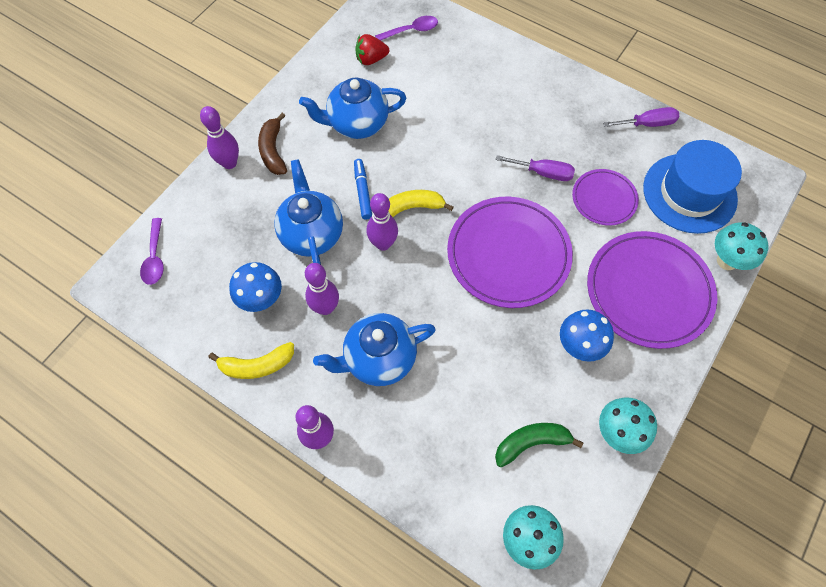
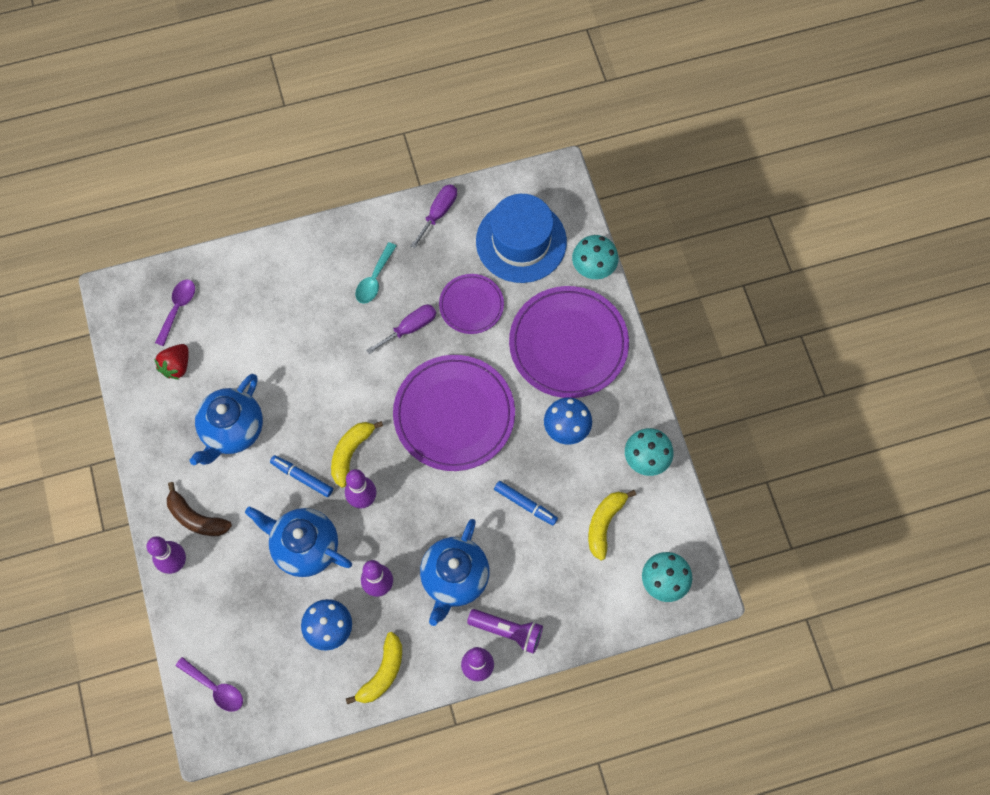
camera: 50 degrees left, 5 degrees up
(370, 436) = (508, 631): none -> purple flashlight
(488, 364) = (525, 504): none -> blue marker
(531, 443) = (604, 524): green banana -> yellow banana
(554, 123) = (374, 279): none -> turquoise spoon

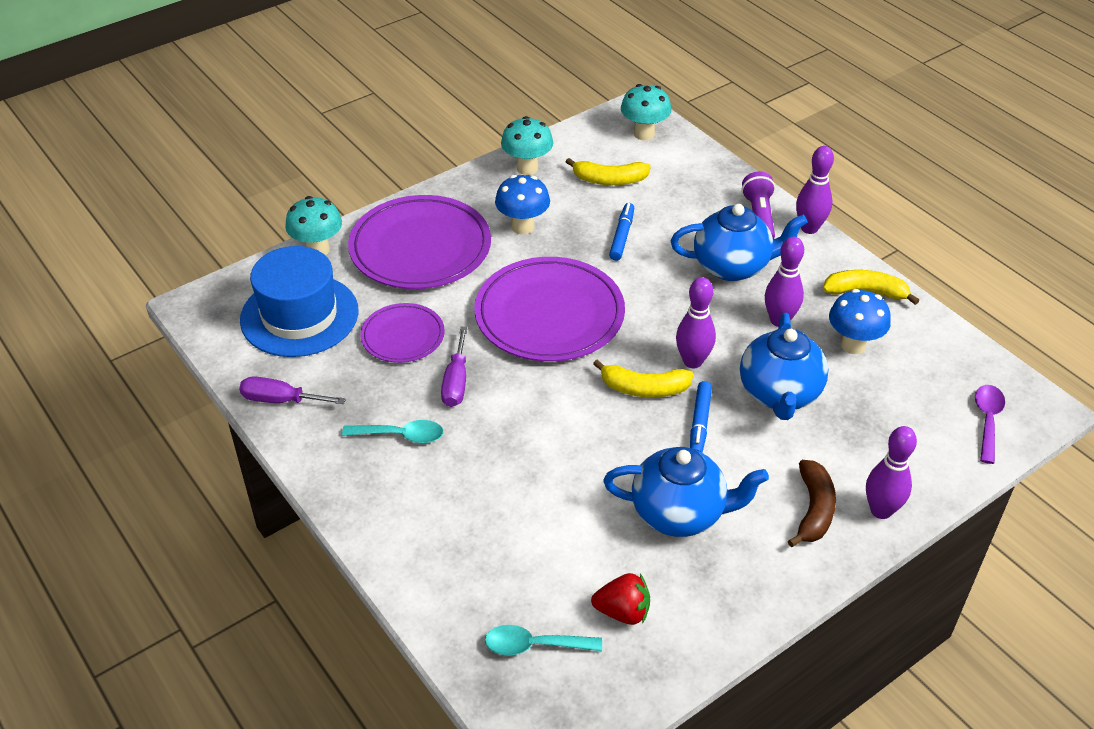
camera: 110 degrees left, 25 degrees down
(177, 309) = (534, 645): purple spoon -> turquoise spoon
(410, 328) = (456, 382): purple screwdriver -> purple screwdriver turned 120 degrees counterclockwise

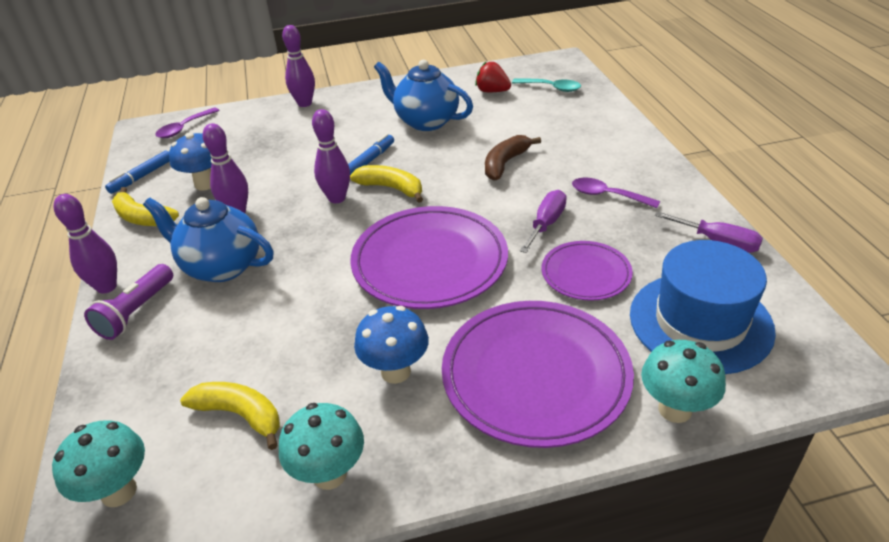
camera: 155 degrees left, 5 degrees down
(401, 435) = (607, 195): turquoise spoon -> purple spoon
(622, 236) = (294, 328): blue marker -> blue marker (142, 177)
(779, 394) = (296, 165): blue teapot -> none
(813, 510) = (343, 110): brown banana -> brown banana (505, 163)

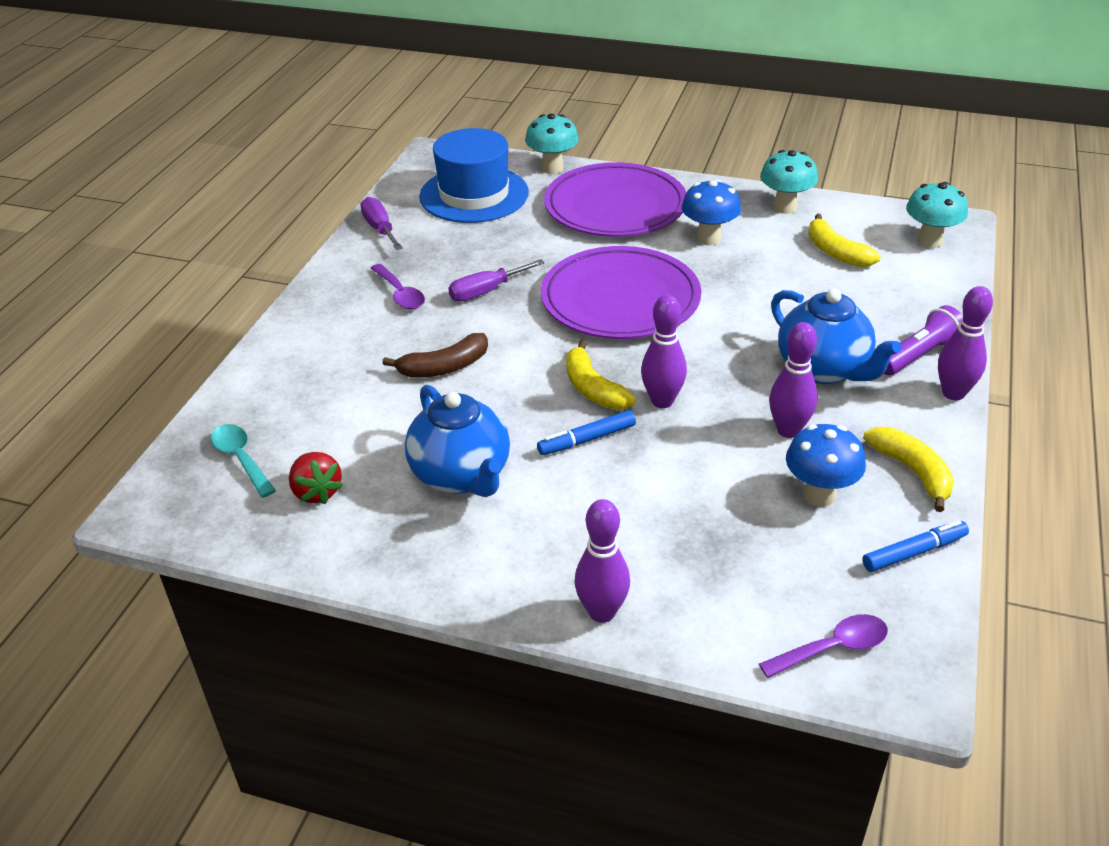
camera: 150 degrees left, 0 degrees up
(586, 274) = (507, 245): purple plate -> none

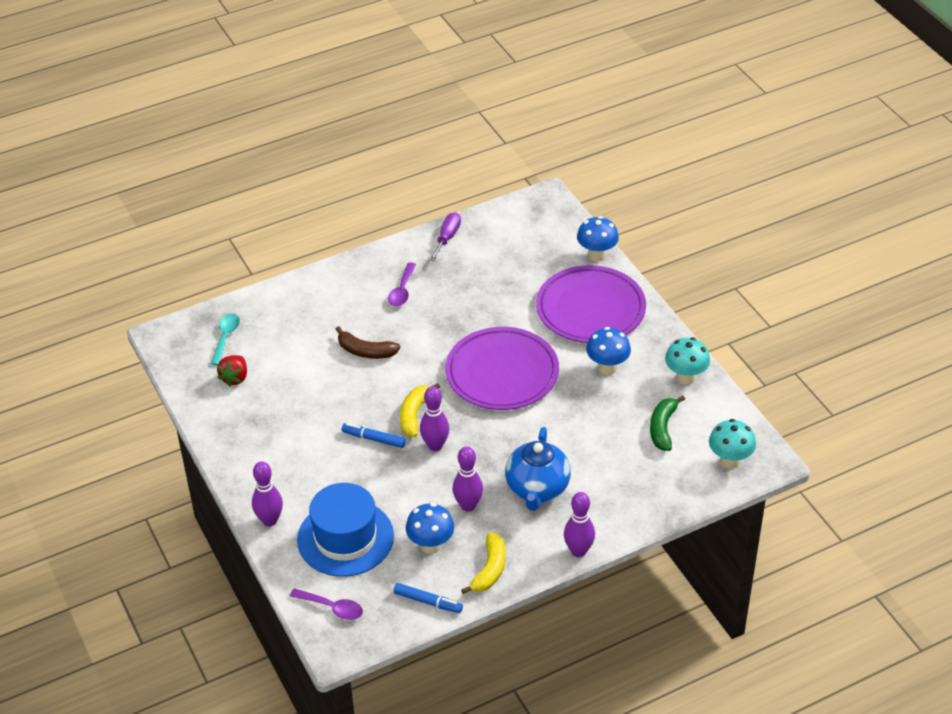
camera: 45 degrees right, 5 degrees up
(462, 476) = (299, 415): blue teapot -> none
(474, 194) = (527, 246): blue hat -> blue hat (345, 538)
(486, 291) = (444, 319): purple screwdriver -> none
(552, 168) = (596, 255): turquoise mushroom -> blue mushroom
(835, 252) = (663, 428): yellow banana -> green banana
(919, 355) = (598, 519): purple flashlight -> none

